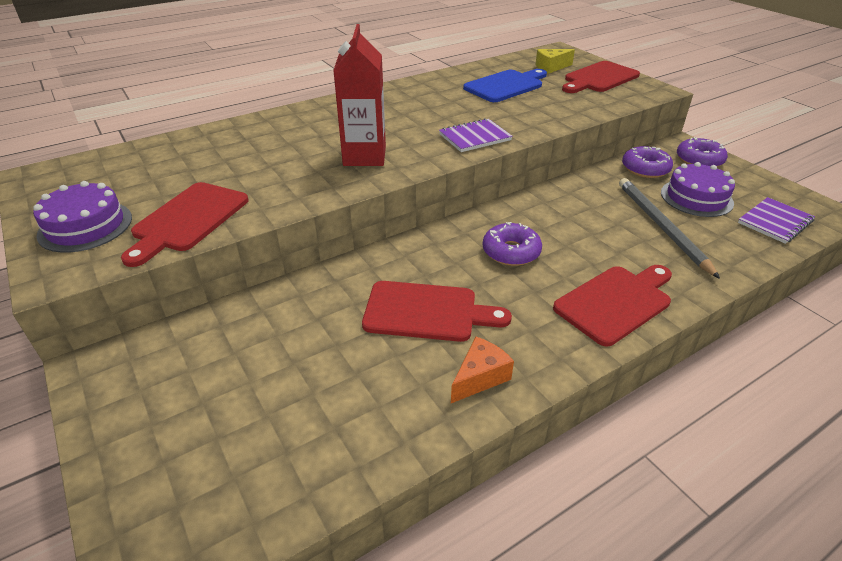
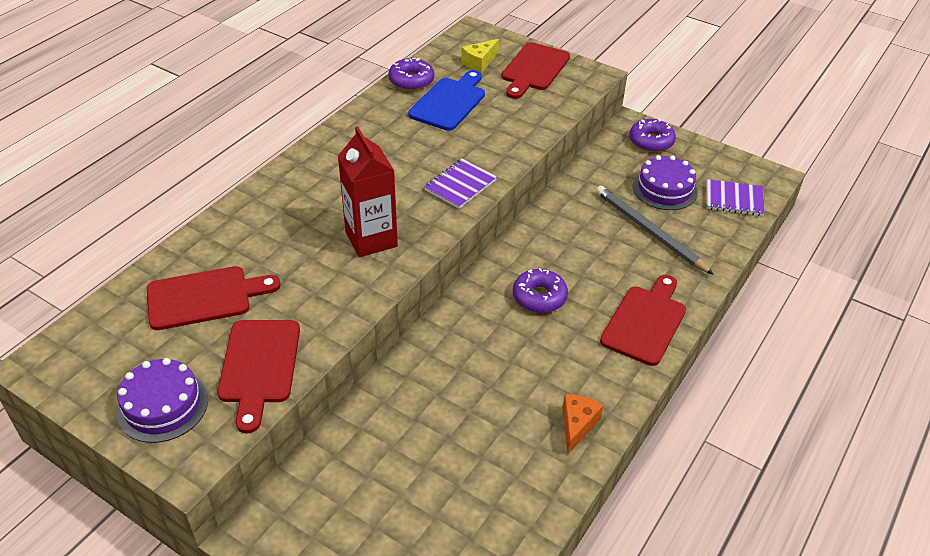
camera: 25 degrees left, 5 degrees up
(427, 312) = (503, 381): red cutting board -> red cutting board (204, 297)
(645, 169) = (609, 165): purple donut -> purple donut (411, 81)
(775, 222) = (734, 199): purple notebook -> purple notebook turned 75 degrees clockwise

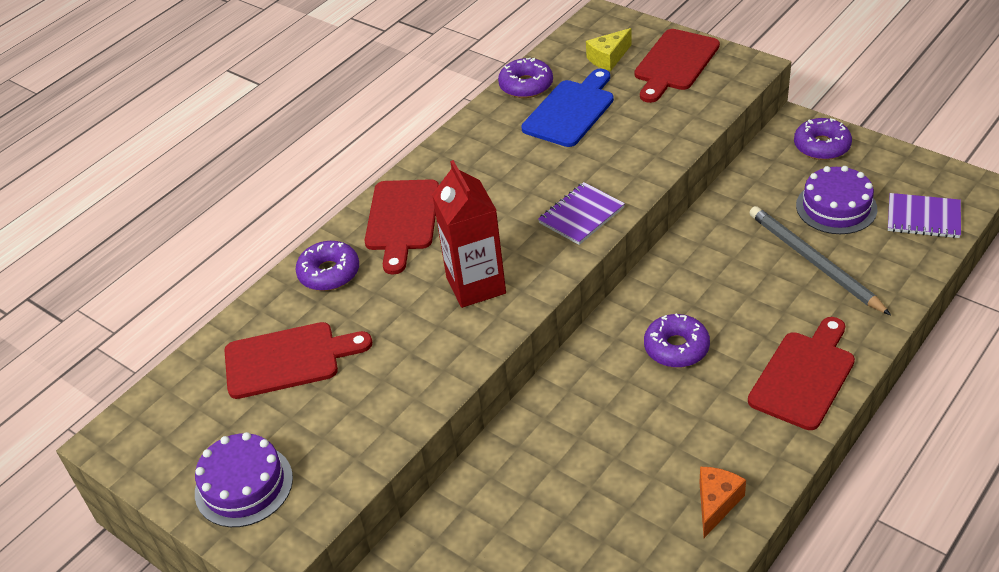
camera: 10 degrees right, 0 degrees up
(242, 225) = (329, 273): none -> purple donut
(259, 366) = (349, 439): red cutting board -> red cutting board (402, 220)

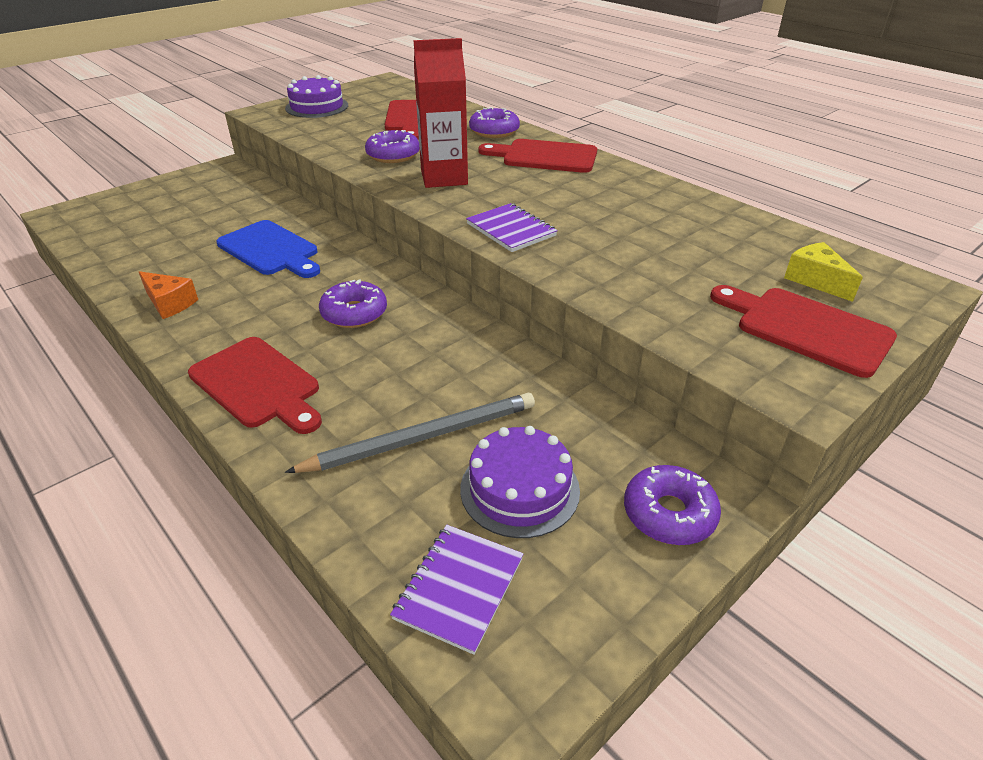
camera: 95 degrees right, 5 degrees down
(526, 85) = (752, 224): purple donut -> purple donut (393, 155)
(570, 111) = (698, 244): blue cutting board -> blue cutting board (271, 250)

